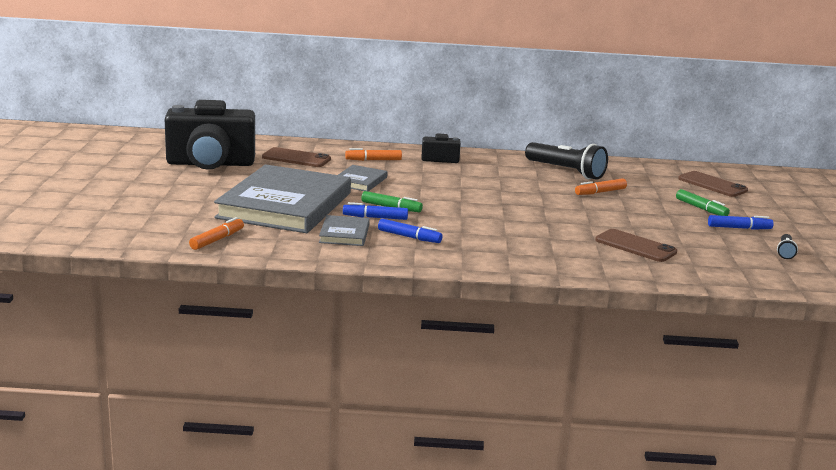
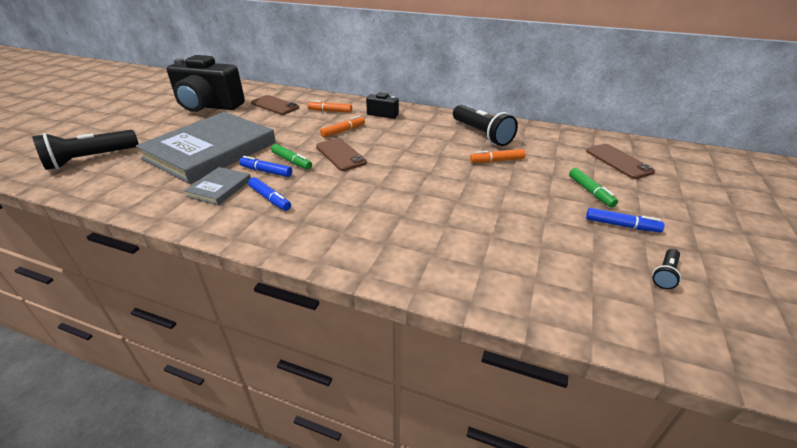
camera: 20 degrees right, 15 degrees up
(152, 223) = (91, 159): none -> black flashlight
(217, 240) = (111, 183): orange marker -> orange marker (343, 131)
(360, 181) = (297, 131): grey book -> none
(635, 246) = (484, 239): brown phone -> brown phone (340, 155)

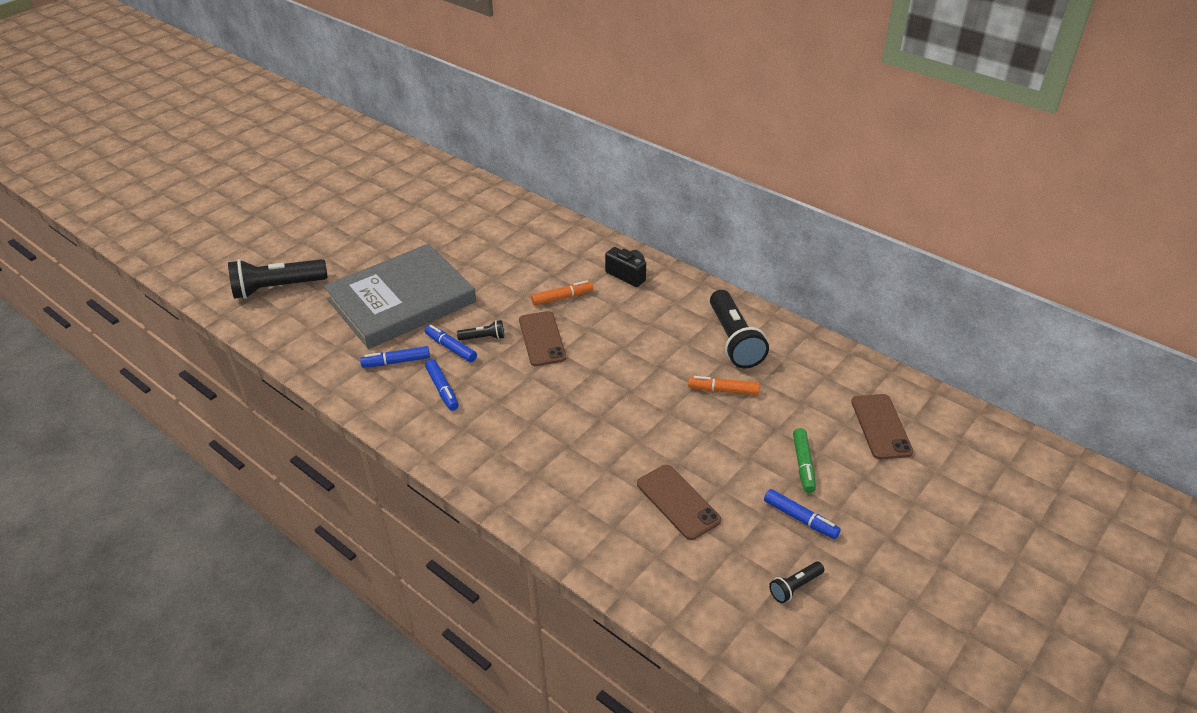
camera: 20 degrees right, 5 degrees up
(208, 106) = (417, 217): black camera -> none
(219, 188) = (396, 362): grey book -> blue marker
(275, 105) = (497, 231): brown phone -> brown phone (678, 502)
(292, 161) = (483, 338): green marker -> black flashlight
(330, 111) = (562, 256): orange marker -> none

